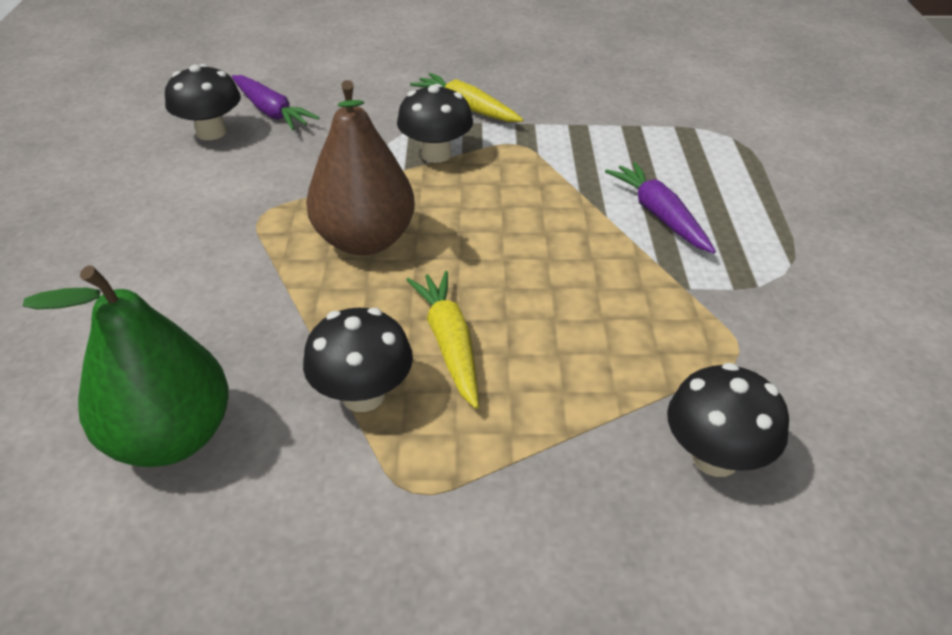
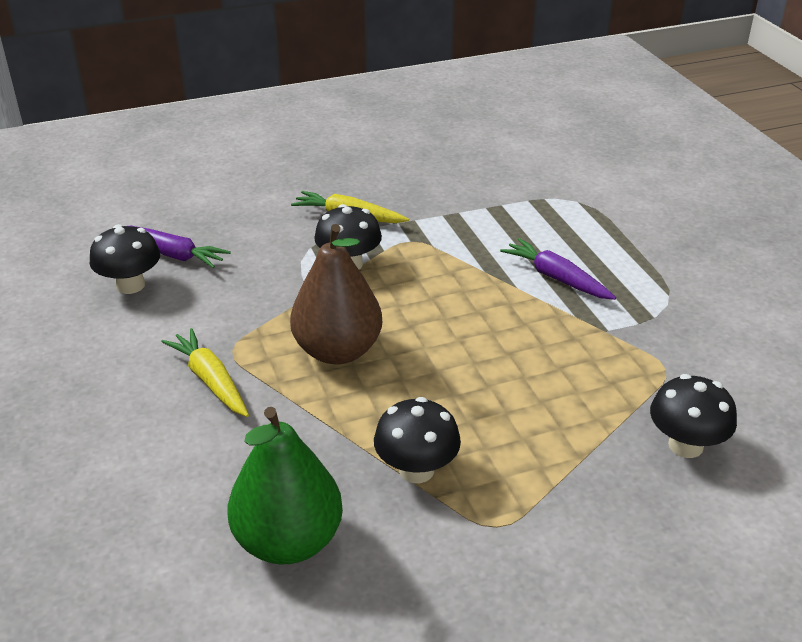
camera: 20 degrees left, 5 degrees down
(449, 344) = (457, 415): yellow carrot -> yellow carrot (210, 380)

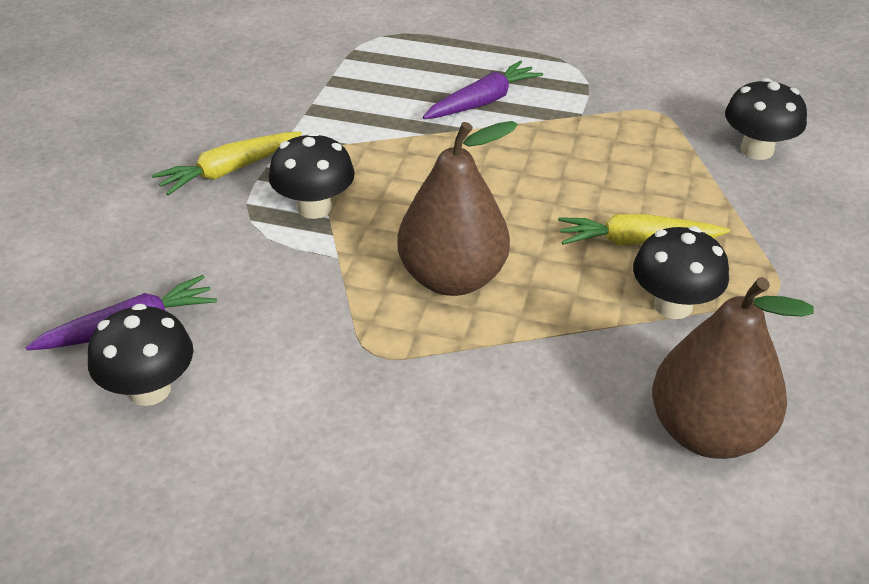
camera: 55 degrees left, 5 degrees up
(210, 380) = (409, 391): yellow carrot -> yellow carrot (637, 241)
(288, 541) = (708, 432): green pear -> brown pear
(556, 278) = (482, 102): purple carrot -> purple carrot turned 150 degrees clockwise

